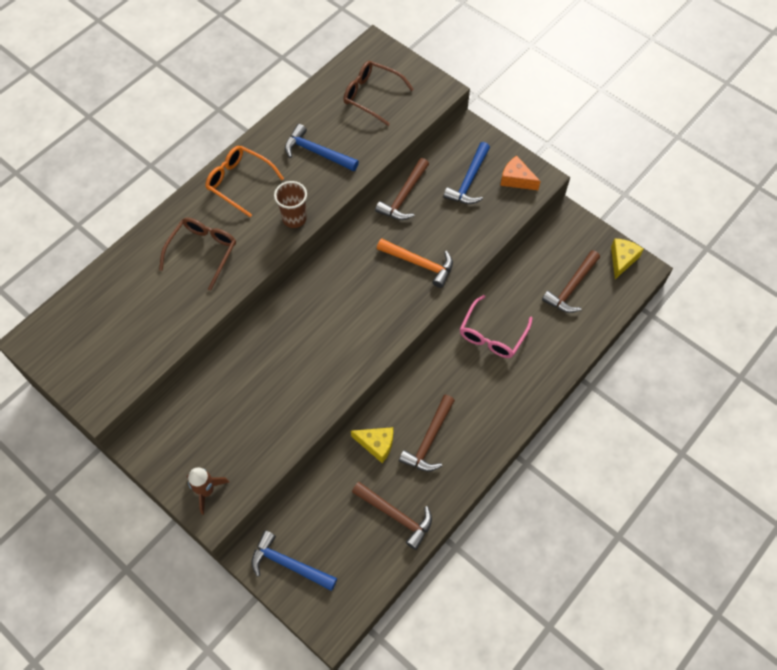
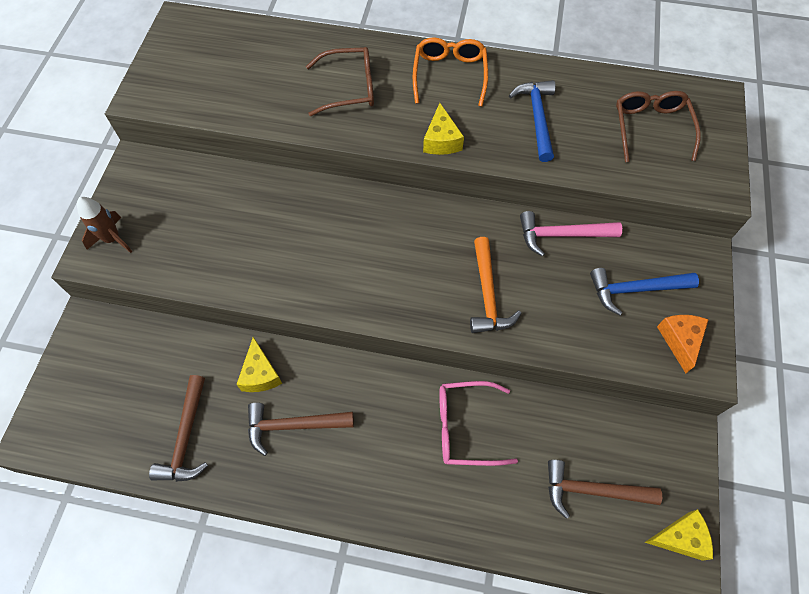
camera: 60 degrees right, 0 degrees up
(289, 564) = (89, 360): blue hammer -> none
(294, 218) = (441, 140): brown cup -> yellow cheese
(404, 196) = (561, 235): brown hammer -> pink hammer

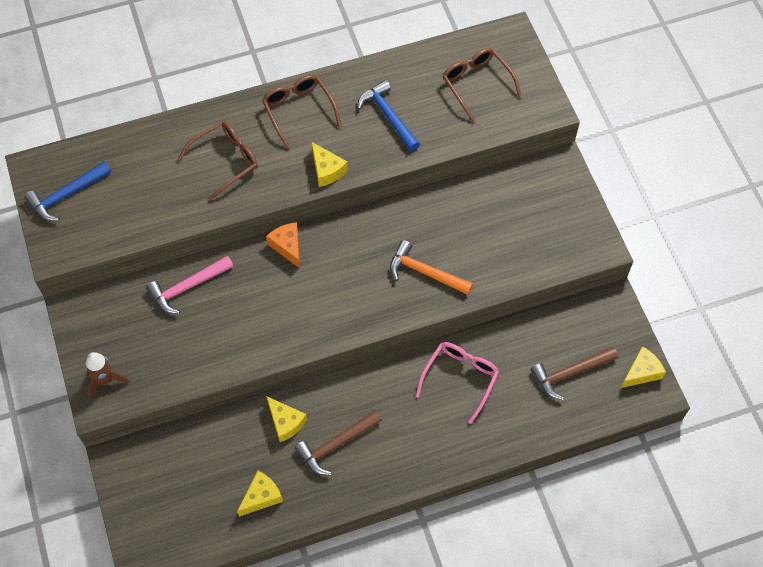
camera: 30 degrees left, 0 degrees up
(186, 437) = (261, 496): brown hammer -> yellow cheese
(449, 75) = (298, 110): orange glasses -> brown glasses
(465, 427) = (460, 378): pink glasses -> pink glasses turned 150 degrees clockwise
(487, 294) = (425, 272): orange hammer -> orange hammer turned 150 degrees clockwise
(561, 235) = (453, 199): pink hammer -> pink hammer (187, 287)
(635, 289) = (527, 214): blue hammer -> blue hammer (66, 195)
(680, 340) = (576, 236): orange cheese -> orange cheese (287, 246)

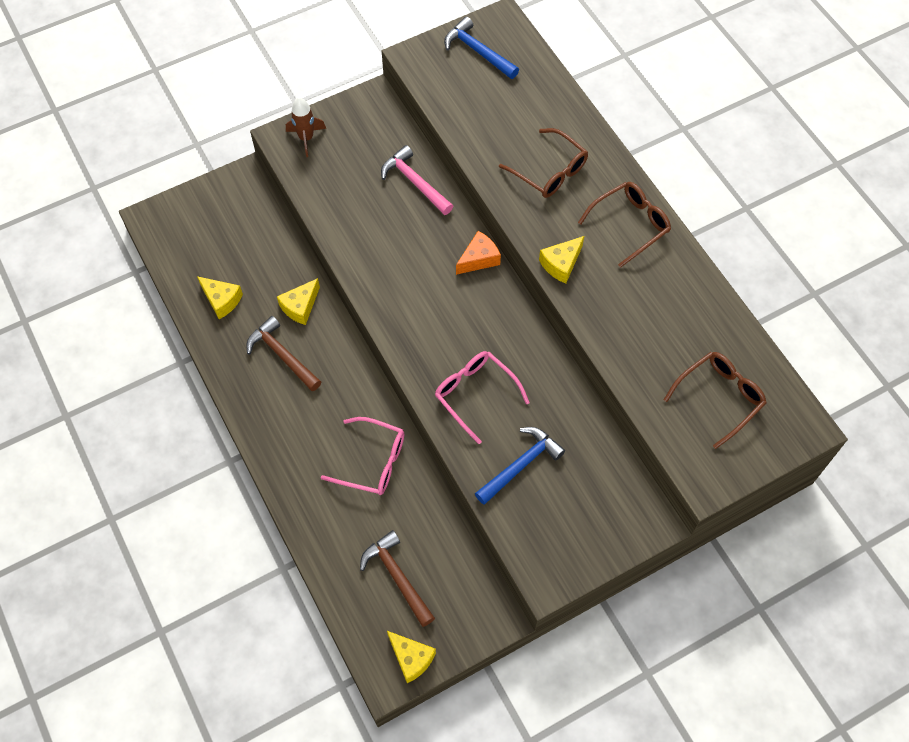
camera: 80 degrees right, 0 degrees up
(388, 116) = (647, 312): blue hammer -> blue hammer (521, 465)
(425, 272) = (475, 394): orange hammer -> pink glasses

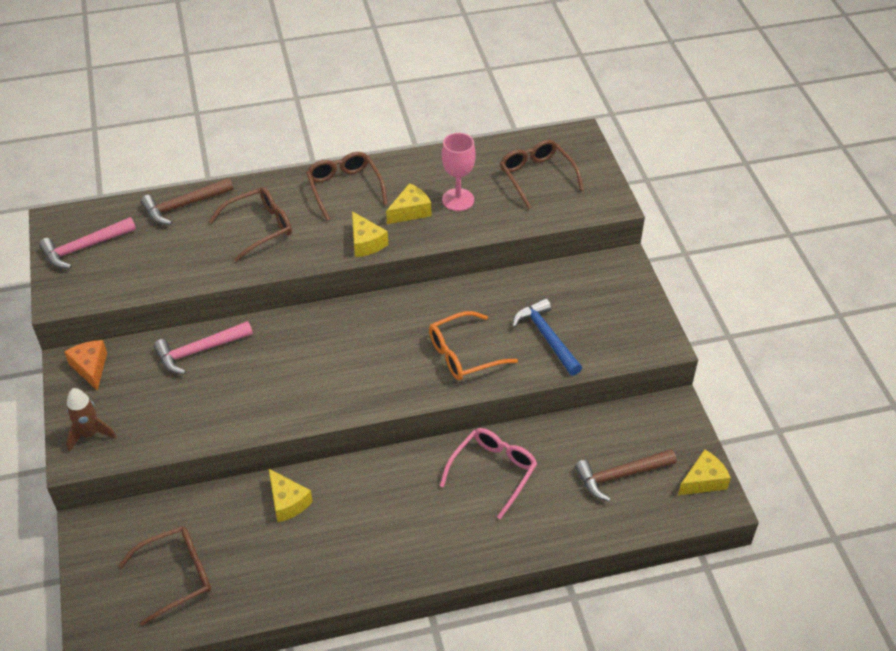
camera: 75 degrees left, 15 degrees down
(213, 252) = (177, 576): none -> brown glasses
(221, 300) = (247, 578): yellow cheese -> yellow cheese (410, 211)
(282, 355) = (341, 529): brown hammer -> brown hammer (184, 205)
(475, 394) = (463, 354): pink glasses -> orange glasses
(478, 51) = (84, 247): blue hammer -> pink hammer
(479, 259) = (315, 320): orange cheese -> orange cheese (90, 368)
(653, 329) = (458, 200): none -> pink goblet

